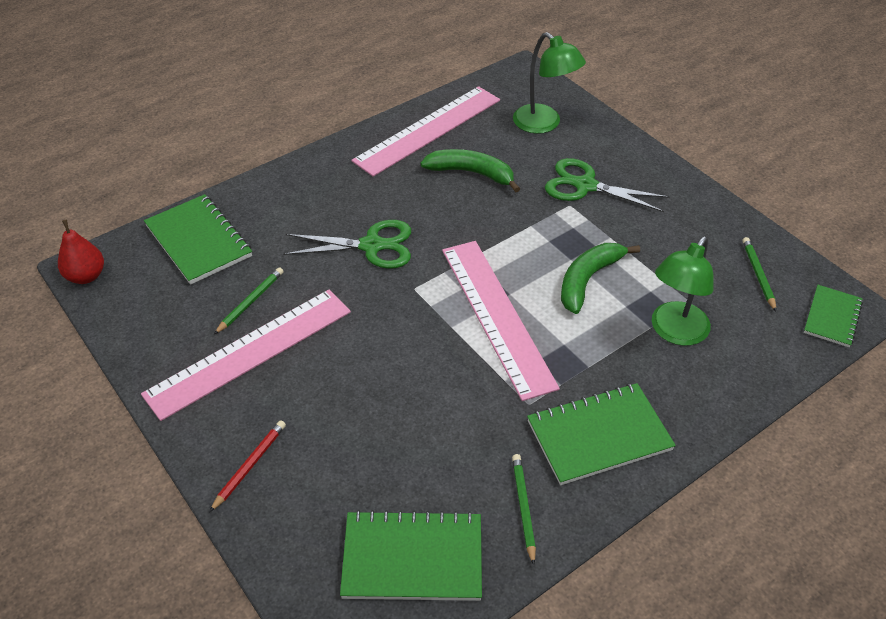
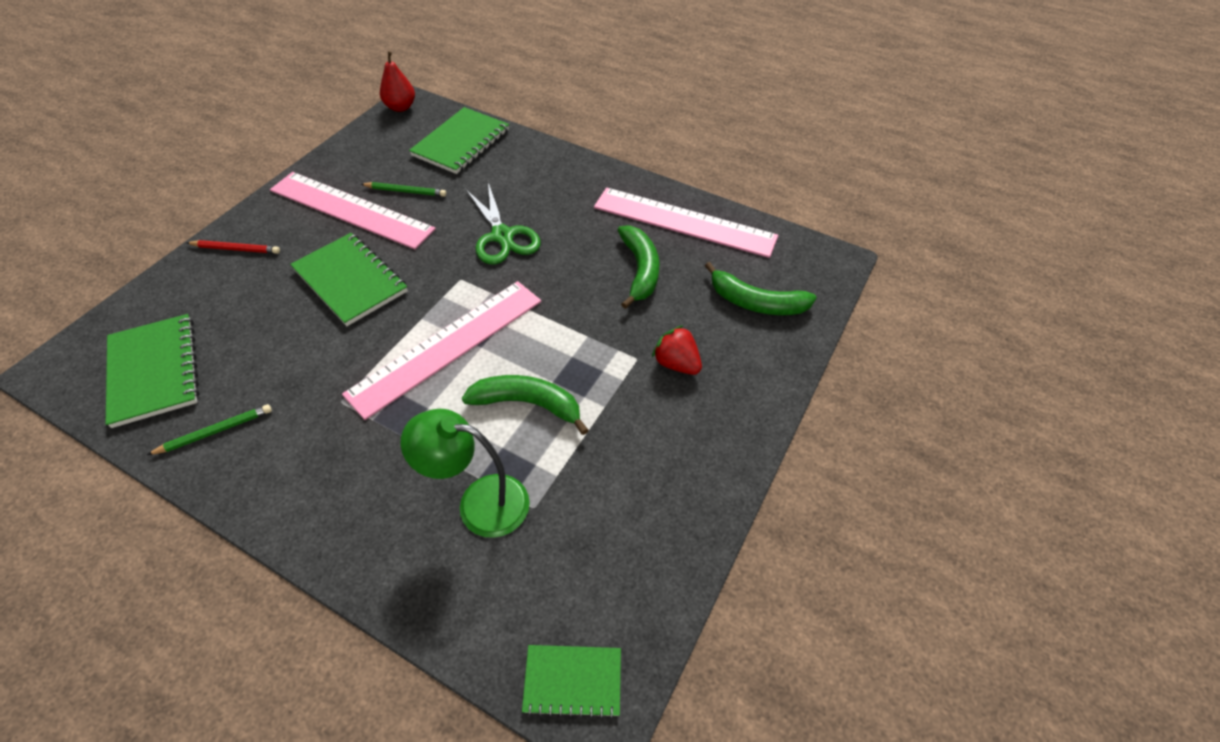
camera: 65 degrees right, 5 degrees up
(544, 124) = (756, 302): green lamp -> green banana
(585, 186) = (676, 363): green scissors -> red strawberry
(599, 435) = (312, 468): green notebook -> green notebook (350, 281)
(758, 274) = (613, 573): green pencil -> none

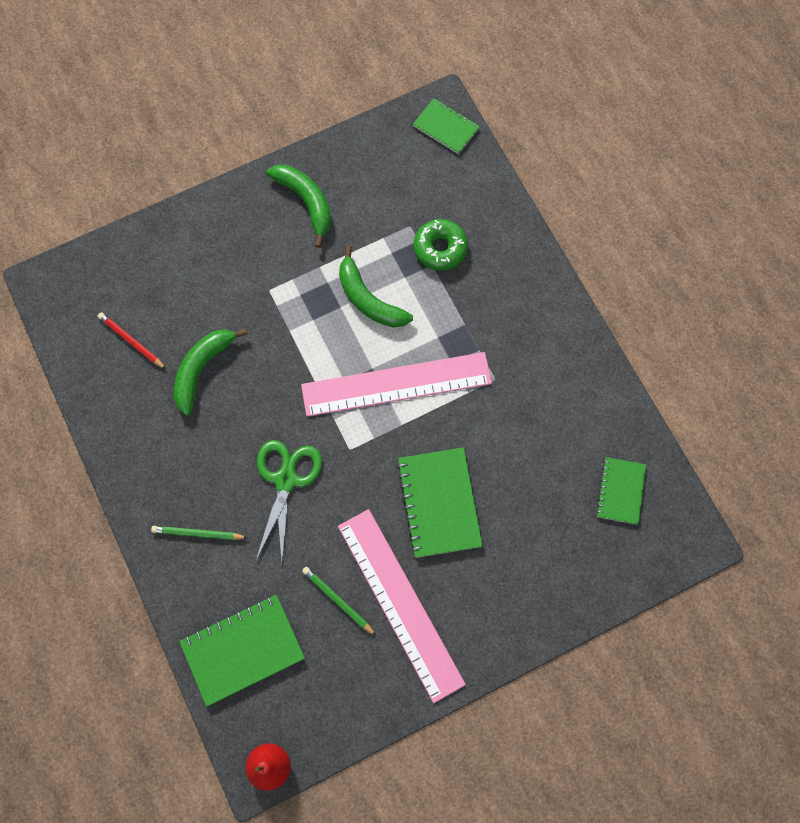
camera: 145 degrees left, 20 degrees up
(154, 371) = (620, 491): green notebook -> green notebook, size x0.61
(215, 431) = (588, 404): green pencil -> green pencil (197, 534)
(236, 249) = (522, 608): red pencil -> red pencil (131, 341)
(479, 502) = (440, 248): green lamp -> green donut
(676, 363) = (245, 269): red strawberry -> none
(684, 222) = (122, 399): pink ruler -> none
(756, 302) = (142, 284): green banana -> green banana (306, 202)

